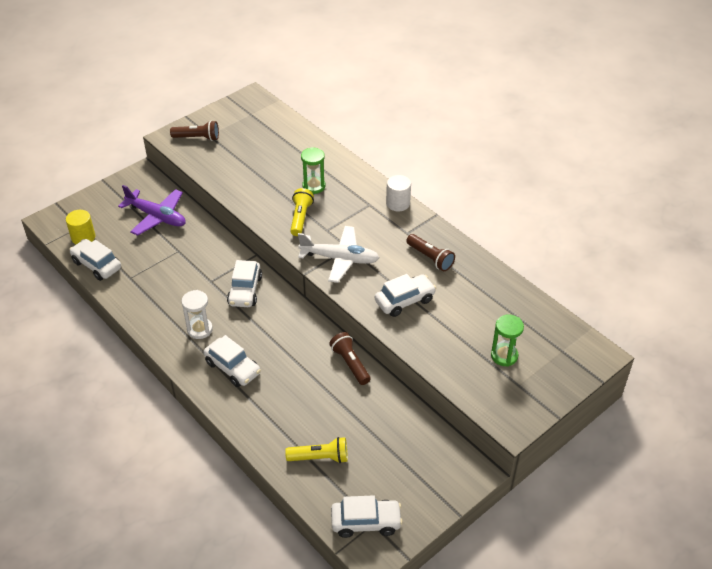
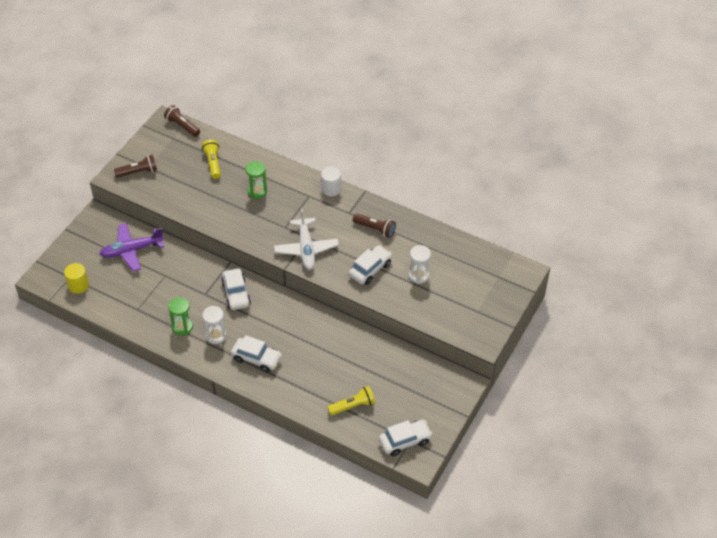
camera: 20 degrees left, 5 degrees up
(97, 265) = (103, 306): white car -> none
(157, 217) = (131, 250): purple plane -> purple plane turned 150 degrees clockwise
(300, 218) = (259, 222): yellow flashlight -> yellow flashlight (213, 163)
(340, 259) = (306, 249): white plane -> white plane turned 90 degrees clockwise
(350, 363) = (344, 329): brown flashlight -> brown flashlight (182, 126)
(461, 323) = (418, 275): none -> white hourglass
(504, 356) = (459, 292): green hourglass -> green hourglass (182, 327)

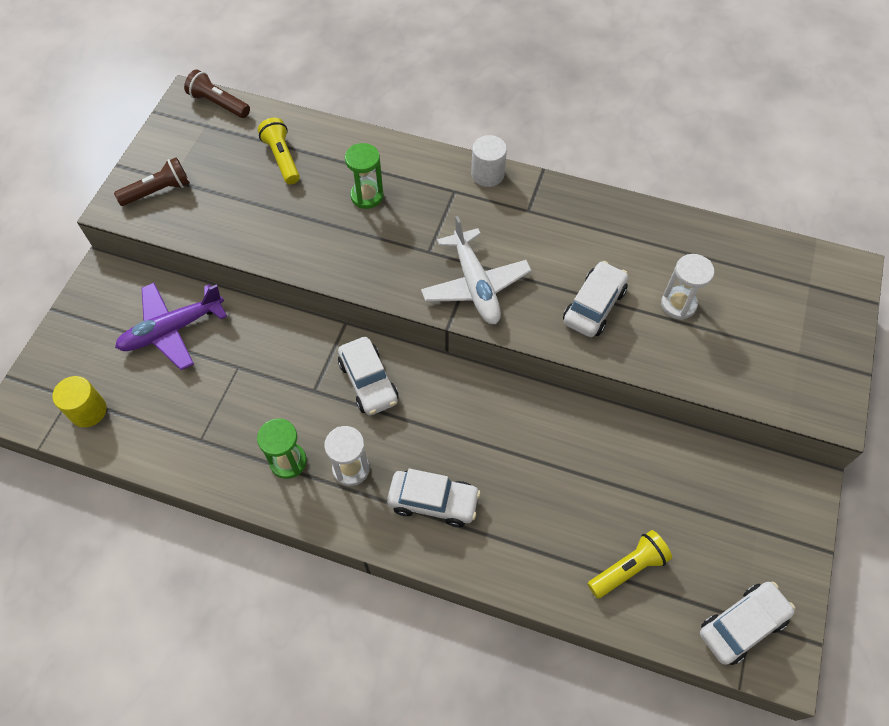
camera: 10 degrees left, 10 degrees up
(375, 229) = (580, 232): brown flashlight -> none

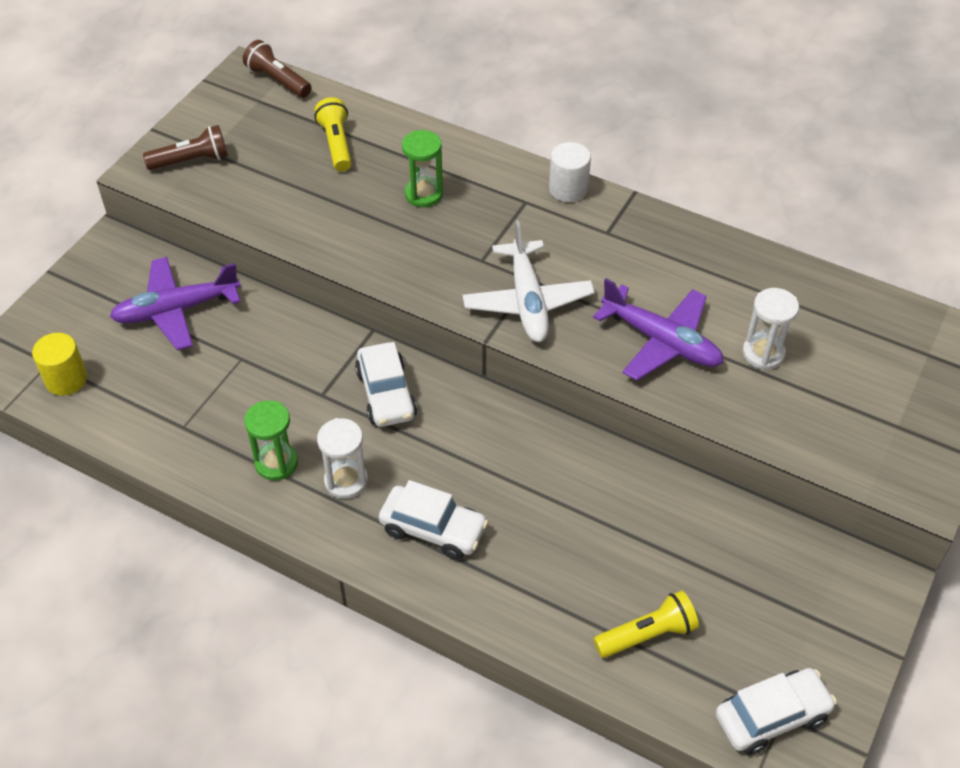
camera: 10 degrees right, 10 degrees down
(594, 306) = (661, 341): white car -> purple plane

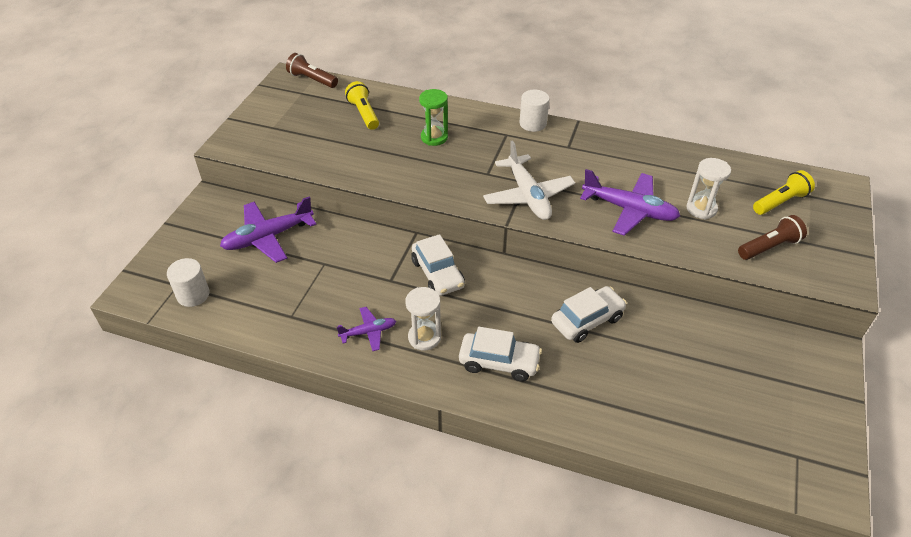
camera: 10 degrees left, 5 degrees down
(66, 379) = (193, 295): yellow cylinder -> white cylinder
(191, 160) = (262, 134): brown flashlight -> brown flashlight (769, 247)
(276, 463) = (368, 332): green hourglass -> purple plane
(647, 634) = (679, 414): yellow flashlight -> yellow flashlight (780, 202)
(771, 716) = (790, 459): white car -> white car (587, 320)

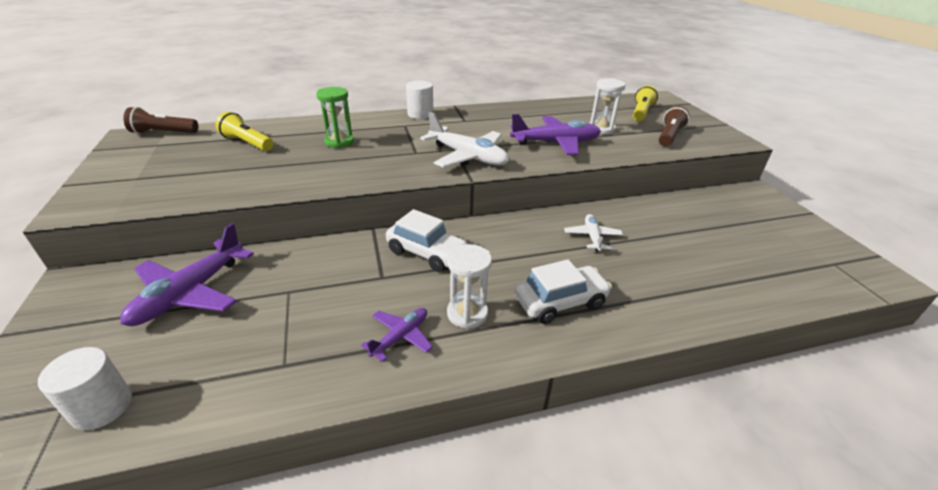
camera: 35 degrees left, 10 degrees down
(587, 320) = (592, 237): white car -> white plane

